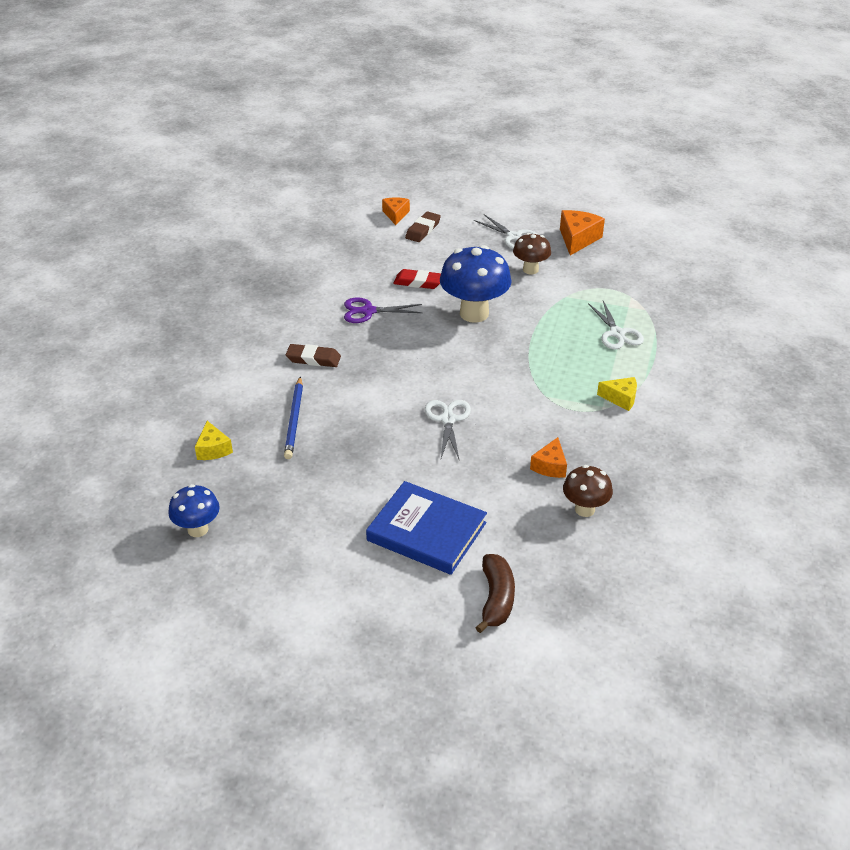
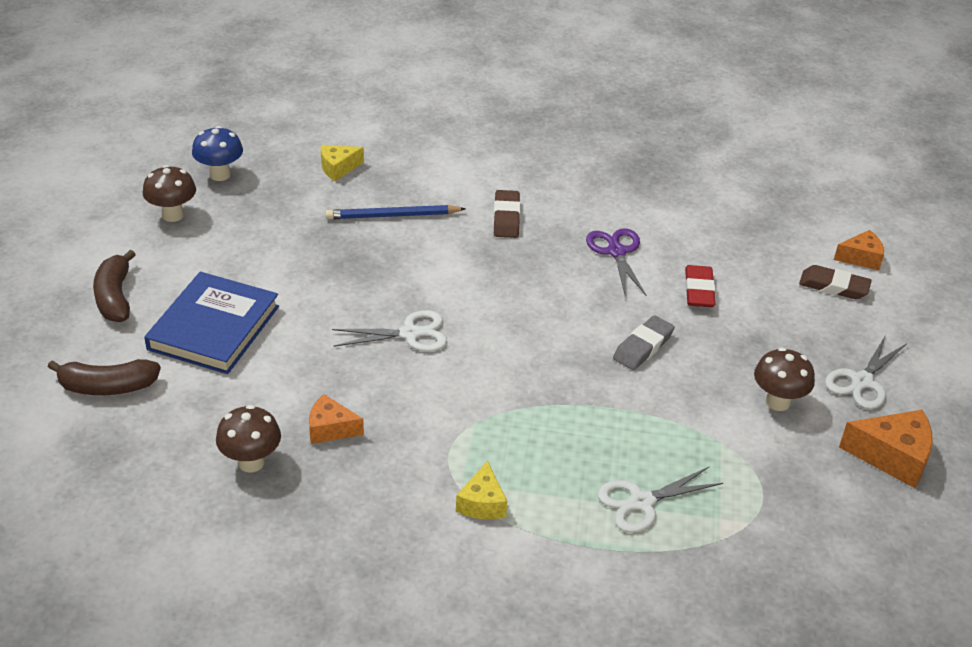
camera: 80 degrees right, 0 degrees up
(255, 563) = (173, 215): none -> brown mushroom
(375, 600) = (115, 297): none -> brown banana
(474, 313) = (643, 347): blue mushroom -> grey eraser

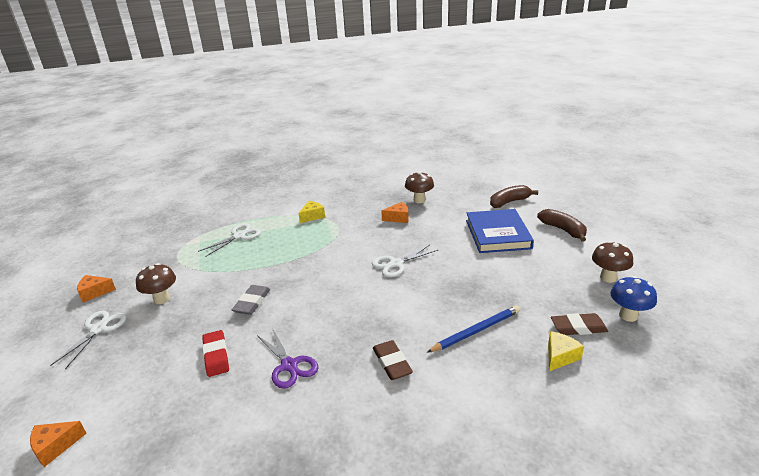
camera: 160 degrees right, 10 degrees down
(482, 503) = (312, 216): yellow cheese -> yellow cheese turned 60 degrees clockwise
(834, 286) = (95, 402): brown eraser -> brown eraser (578, 327)
(892, 457) = (95, 292): orange cheese -> orange cheese, size x0.64

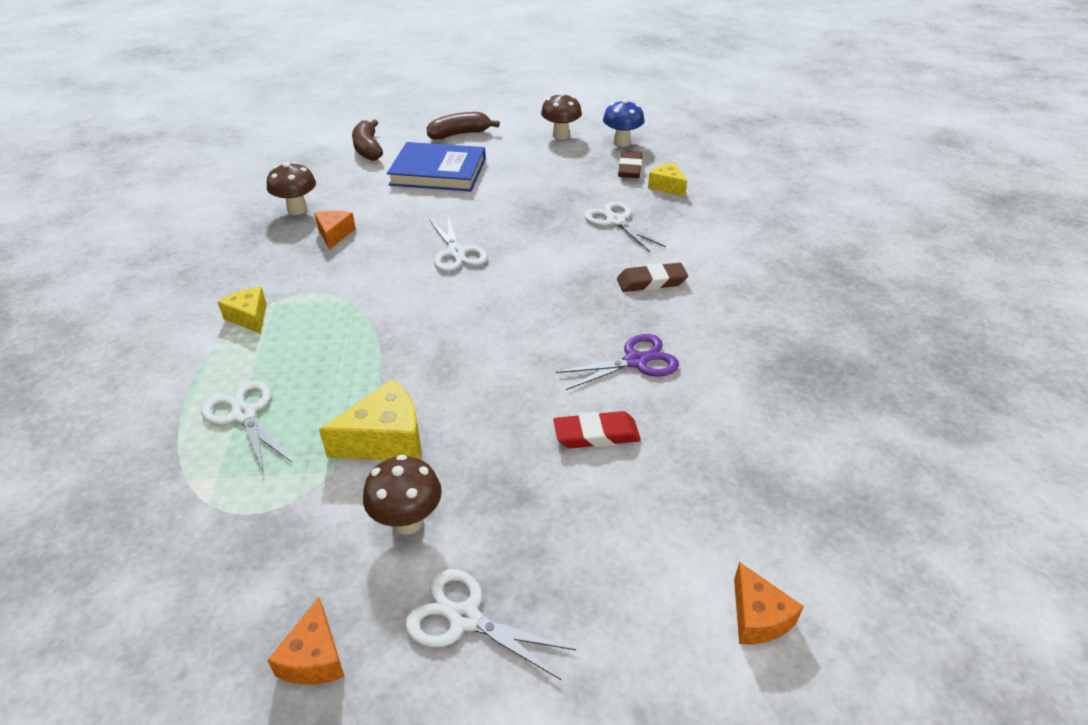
camera: 80 degrees left, 10 degrees up
(219, 279) = (385, 439): none -> yellow cheese
(252, 302) = (479, 396): grey eraser -> none
(476, 331) = (615, 221): blue pencil -> white scissors

